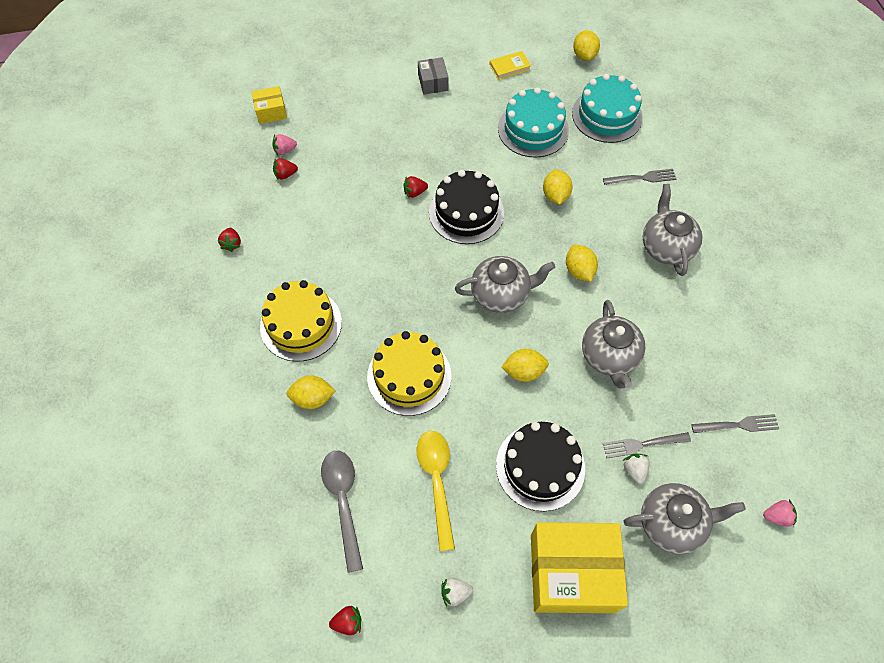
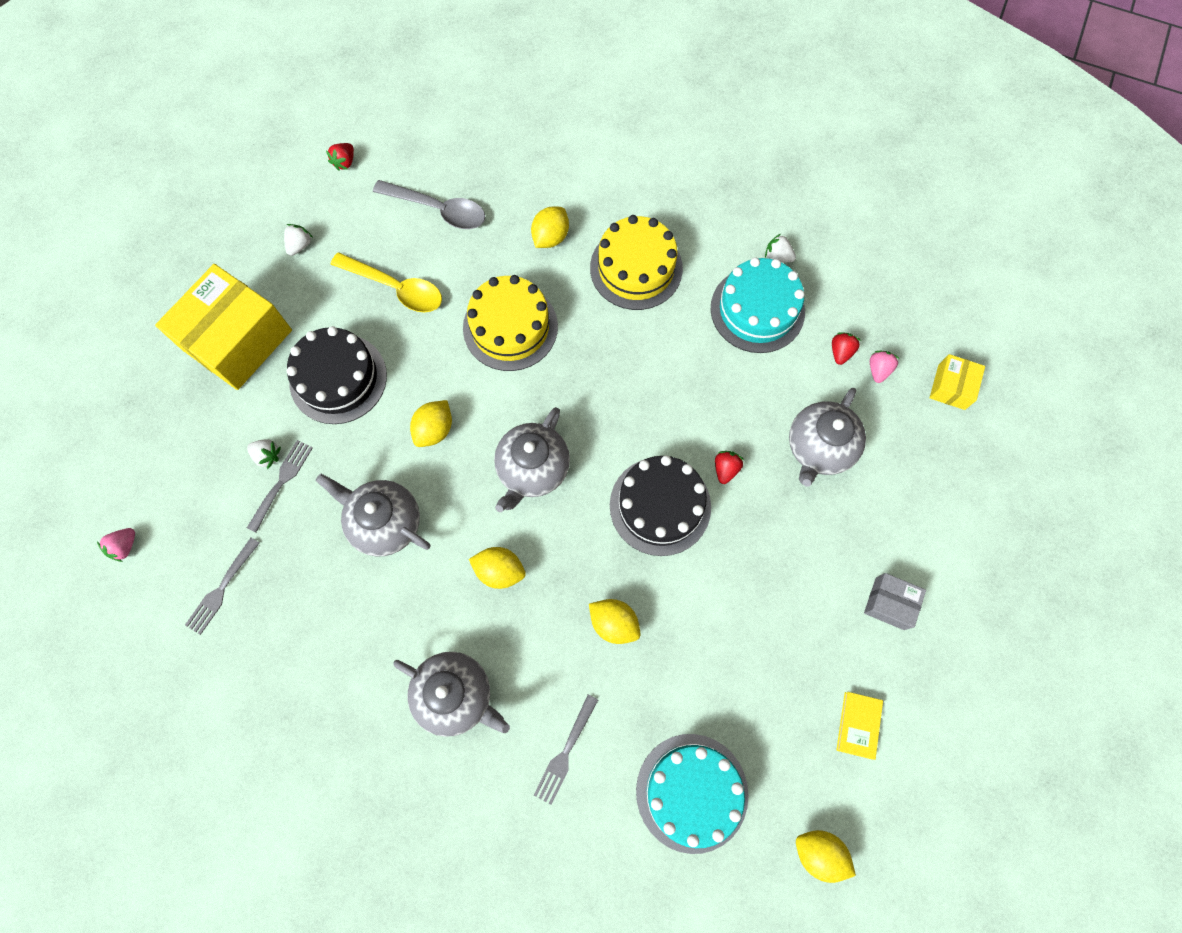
camera: 125 degrees right, 10 degrees up
(232, 244) = (777, 256): red strawberry -> white strawberry
(533, 129) = (731, 674): turquoise cake -> turquoise cake (757, 310)
(672, 523) = (200, 450): grey teapot -> grey teapot (819, 448)

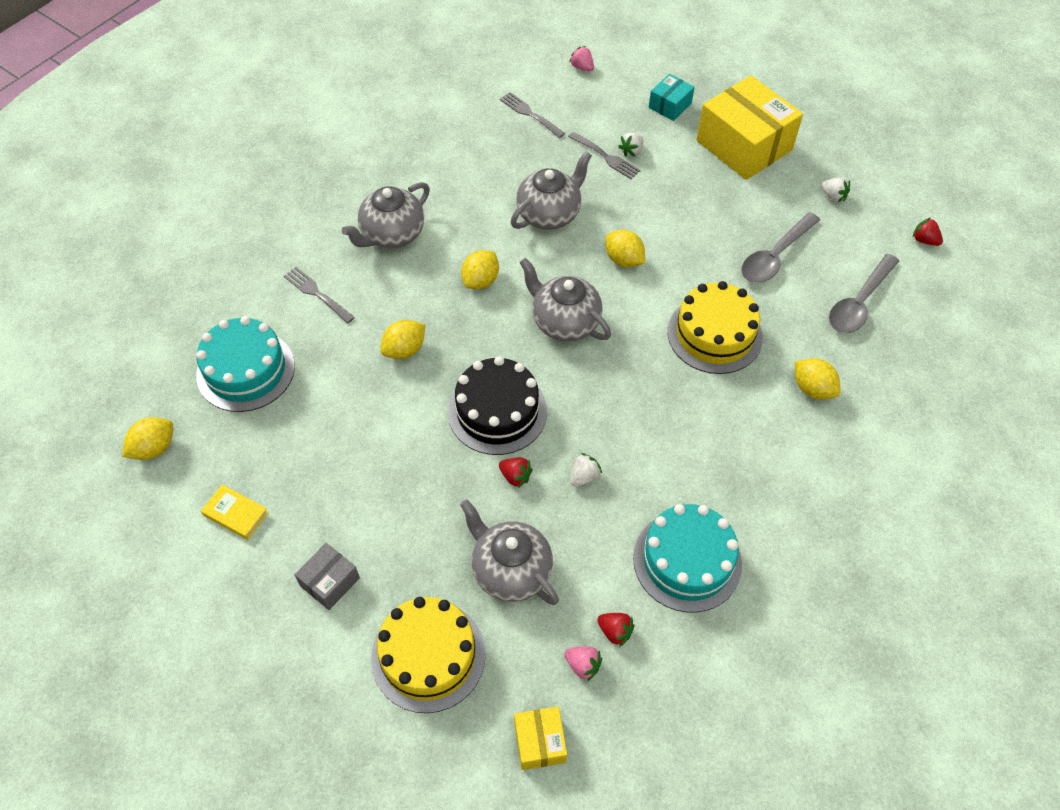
camera: 105 degrees right, 15 degrees down
(182, 429) = (670, 105): none -> turquoise box
(338, 378) = (691, 203): black cake -> none
(396, 288) = (775, 256): yellow spoon -> grey spoon
(636, 268) = (762, 457): yellow cake -> yellow cake (428, 656)
(777, 256) = (751, 604): white strawberry -> white strawberry (584, 476)
(951, 387) = (540, 742): yellow box -> yellow box turned 45 degrees clockwise

